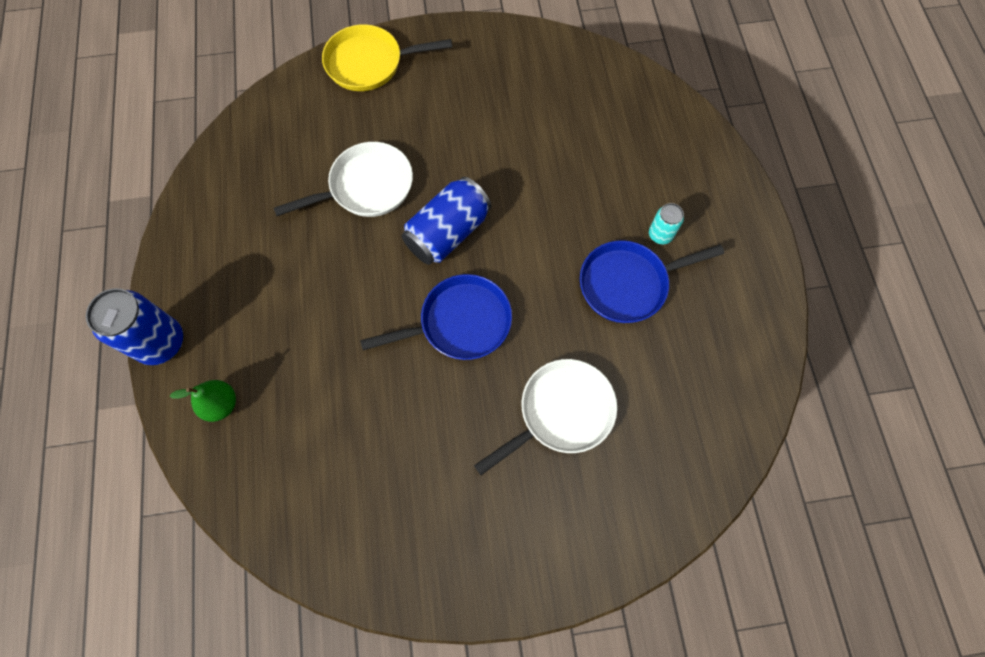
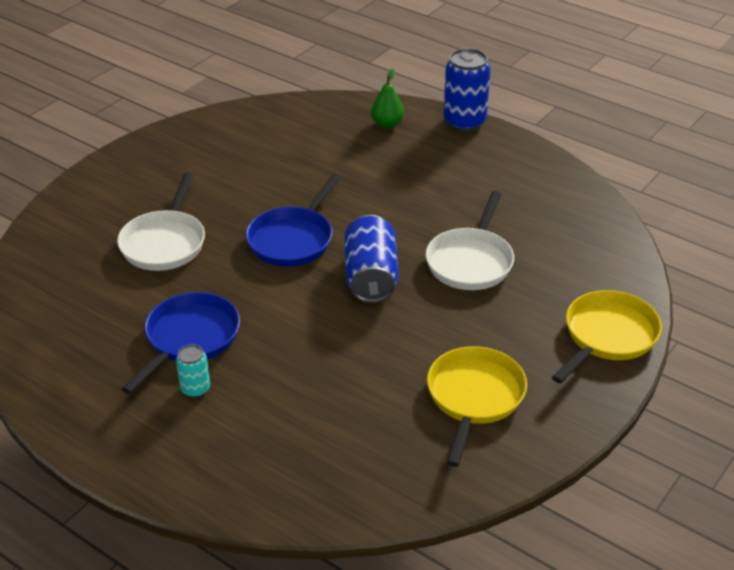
camera: 135 degrees right, 30 degrees down
(498, 89) = (474, 398): none -> yellow pan

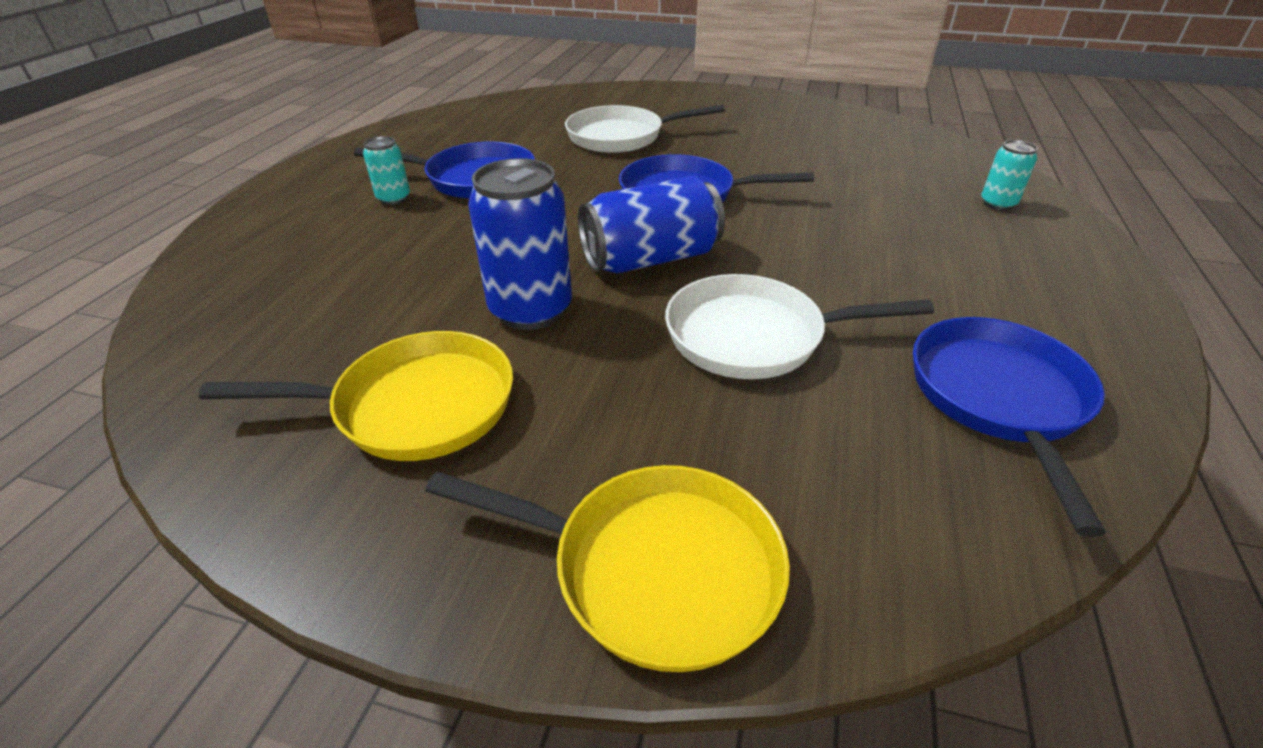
camera: 70 degrees right, 0 degrees up
(387, 124) = (998, 204): green pear -> turquoise can
(464, 122) = (1105, 261): blue can -> blue can (531, 310)
(550, 207) = (999, 399): none -> blue pan

